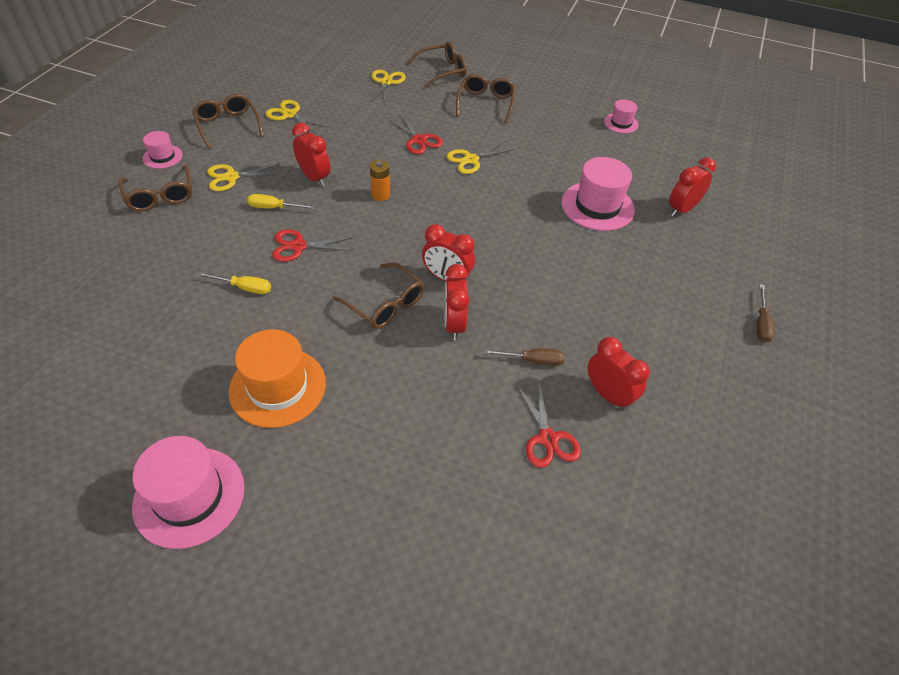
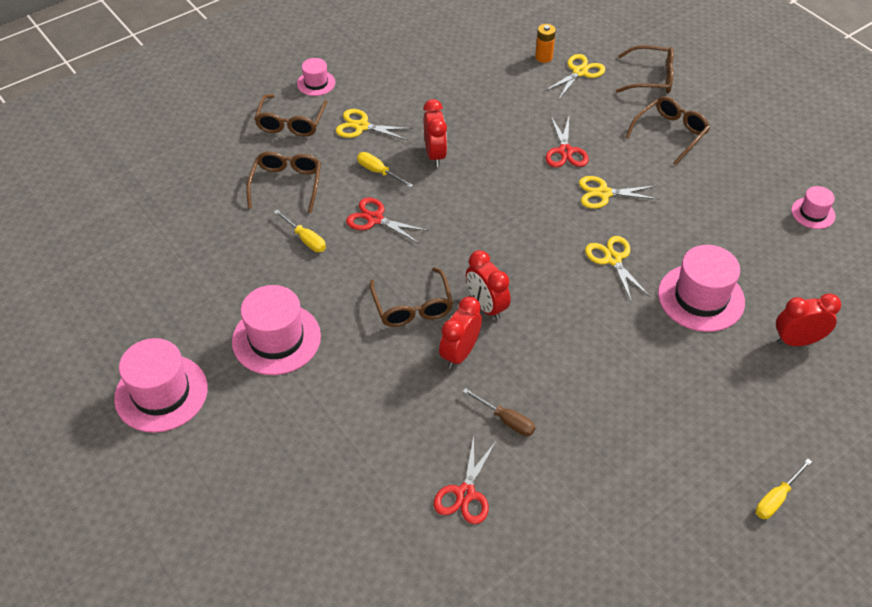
camera: 35 degrees right, 0 degrees up
(228, 125) = (392, 70): brown glasses -> brown glasses (286, 184)
(278, 387) = (276, 339): orange hat -> pink hat
(290, 115) = (457, 77): yellow scissors -> yellow scissors (613, 259)
(380, 195) = (484, 197): orange battery -> orange battery (543, 57)
(608, 395) = (552, 485): red clock -> none
(761, 323) = (776, 498): brown screwdriver -> yellow screwdriver

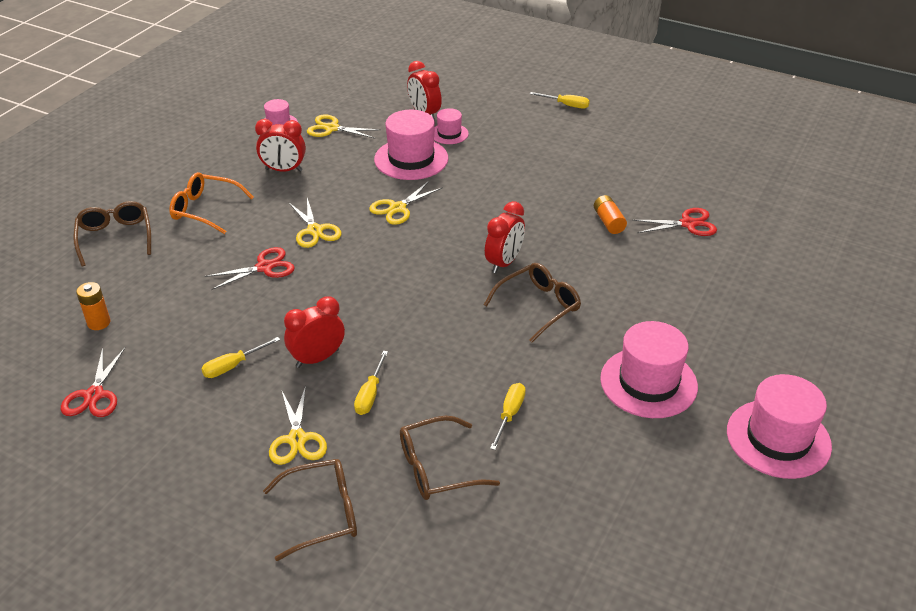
camera: 115 degrees left, 10 degrees down
(316, 83) = (226, 522): pink hat -> pink hat (449, 134)
(375, 219) = (444, 371): red scissors -> red scissors (94, 395)
(454, 112) = (233, 366): none -> yellow screwdriver
(460, 353) = (566, 263): red clock -> red clock (284, 170)
(506, 420) = (608, 222): brown screwdriver -> orange battery
(580, 72) = (120, 288): yellow scissors -> yellow scissors (332, 128)
(670, 133) = (205, 209): brown glasses -> orange glasses

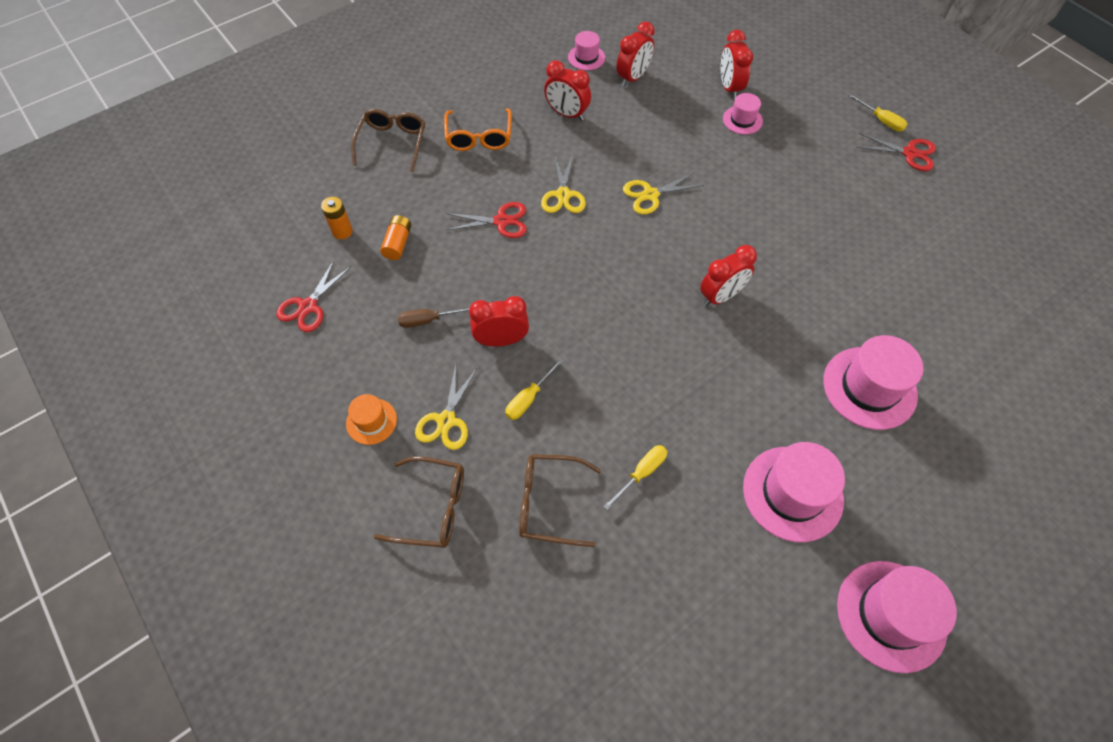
camera: 25 degrees right, 20 degrees up
(205, 209) = (479, 137): orange glasses -> orange glasses turned 135 degrees counterclockwise
(218, 467) = (371, 421): none -> orange hat
(233, 366) = (428, 320): yellow screwdriver -> brown screwdriver
(332, 128) = (633, 78): yellow scissors -> red clock
(411, 159) = (690, 139): pink hat -> pink hat (869, 387)
(538, 306) = (729, 360): brown glasses -> none
(608, 222) = (851, 284): orange battery -> orange battery (398, 243)
(688, 224) = (934, 317): red scissors -> red scissors (909, 153)

